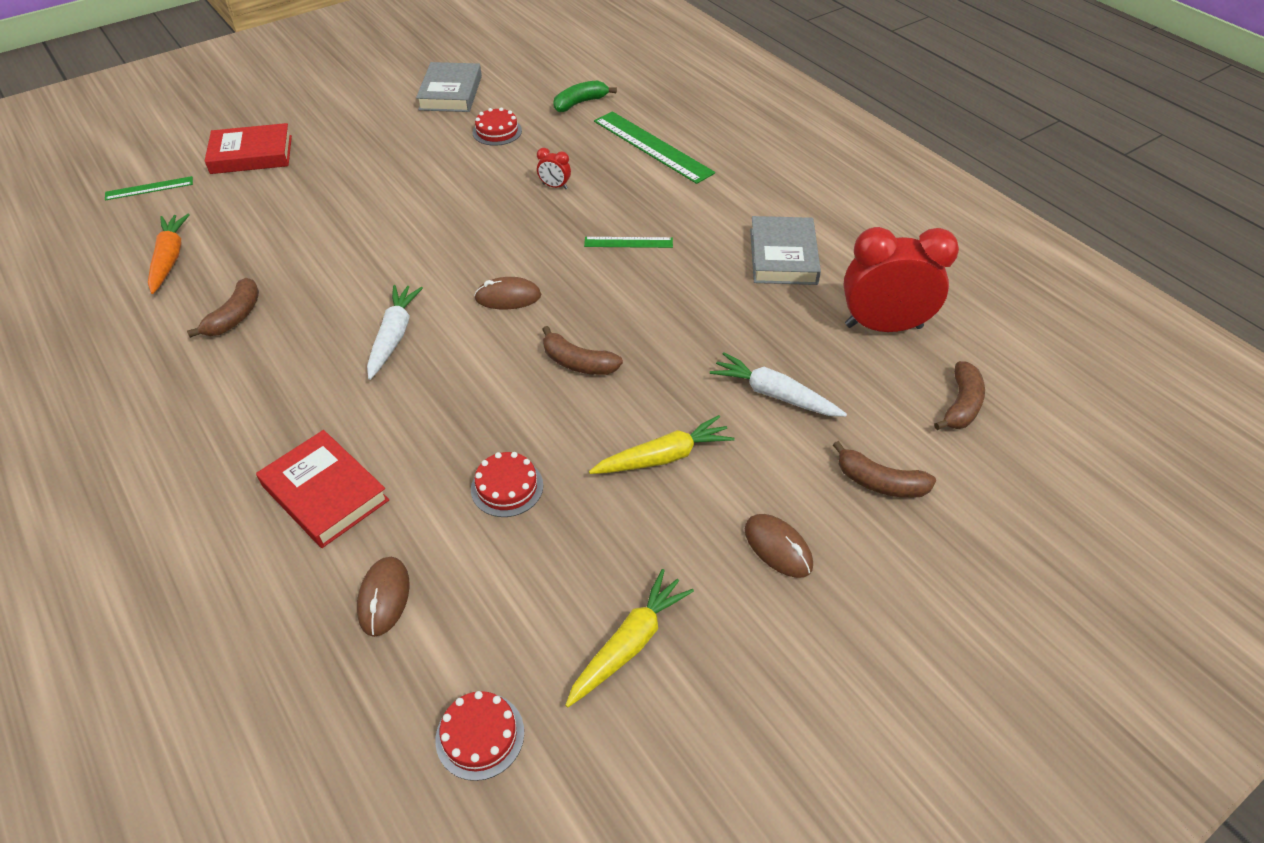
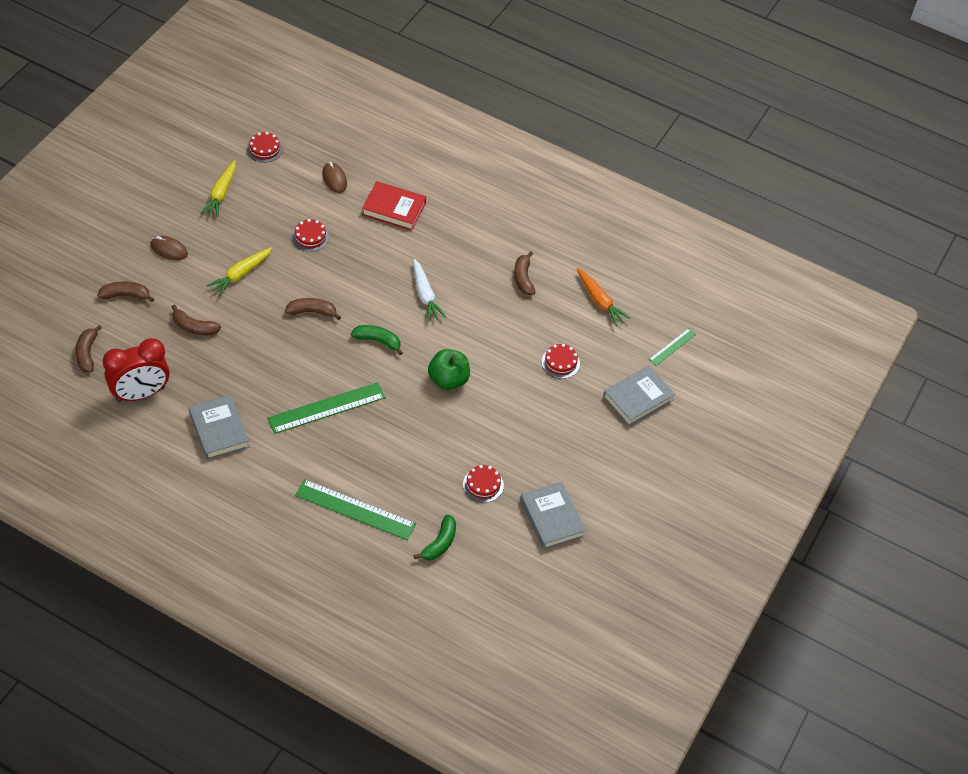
camera: 150 degrees right, 5 degrees up
(251, 155) = (638, 398): red book -> grey book
(297, 209) = (560, 362): none -> red cake
(452, 229) = (448, 380): none -> green apple
(508, 297) = (378, 341): brown mouse -> green banana
(555, 186) = (404, 442): red clock -> none
(628, 242) = (326, 408): green ruler -> green ruler, size x1.90
(774, 394) = (194, 327): white carrot -> brown banana

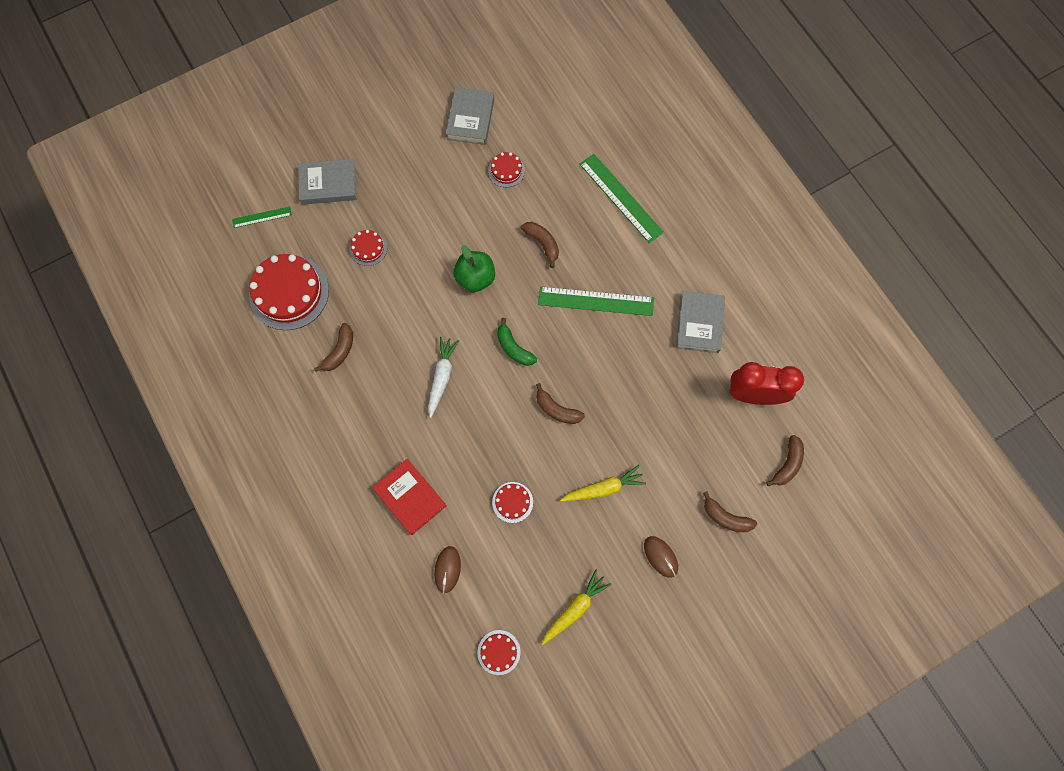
camera: 145 degrees left, 20 degrees up
(194, 327) = (675, 446): brown banana -> brown banana (542, 243)
(439, 543) = (570, 140): green banana -> none
(600, 301) = (289, 292): orange carrot -> red cake

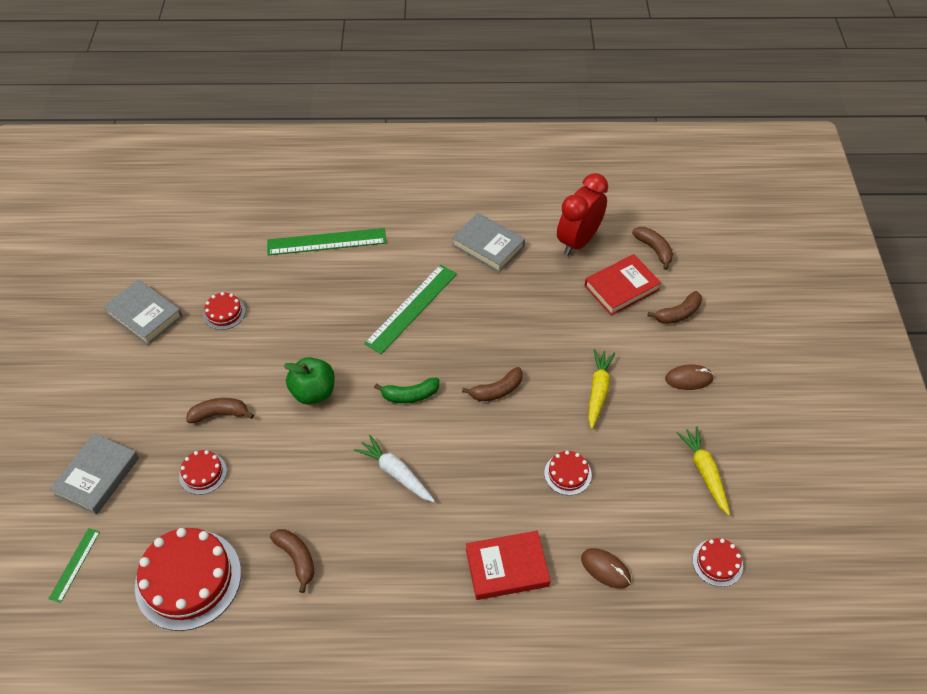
camera: 60 degrees left, 20 degrees down
(542, 243) = (322, 320): brown banana -> brown banana (220, 414)
(724, 456) = (621, 288): none -> red book

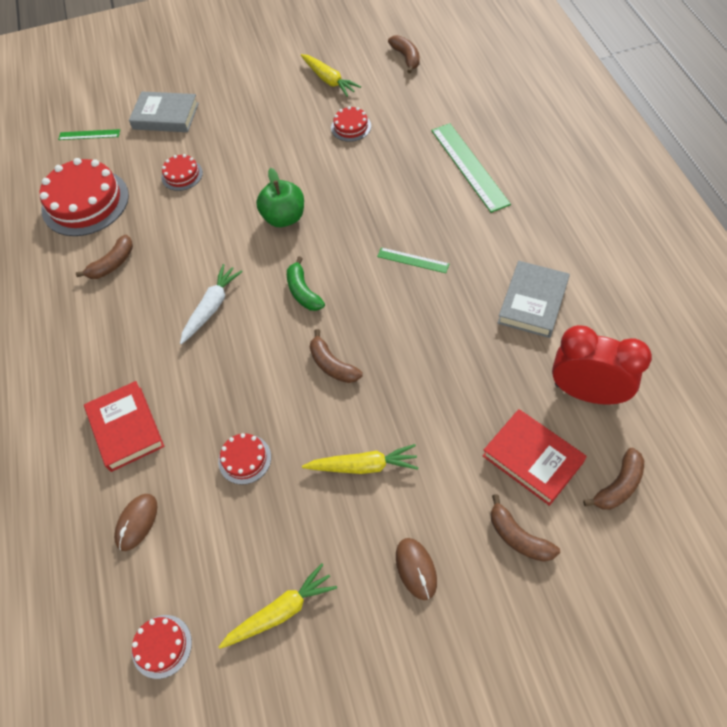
camera: 80 degrees right, 5 degrees up
(144, 315) = (329, 80): grey book -> yellow carrot
(220, 414) = (242, 164): brown banana -> brown banana (406, 58)
(412, 308) = (413, 260): green ruler -> green ruler, size x0.53

